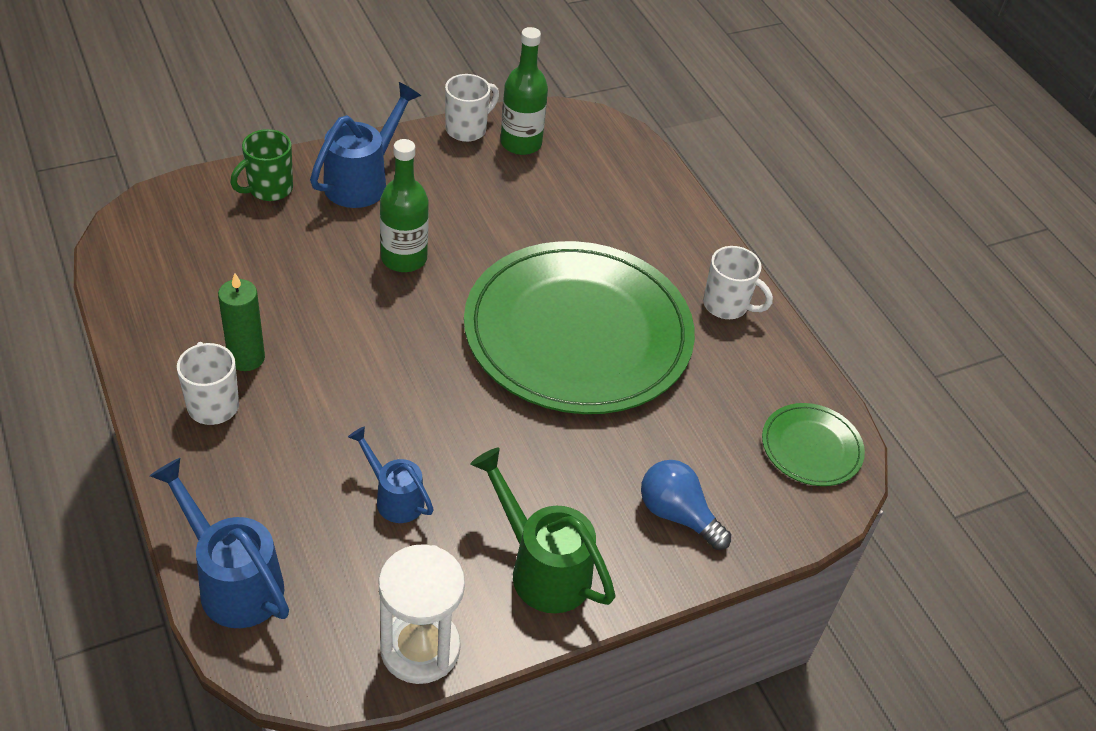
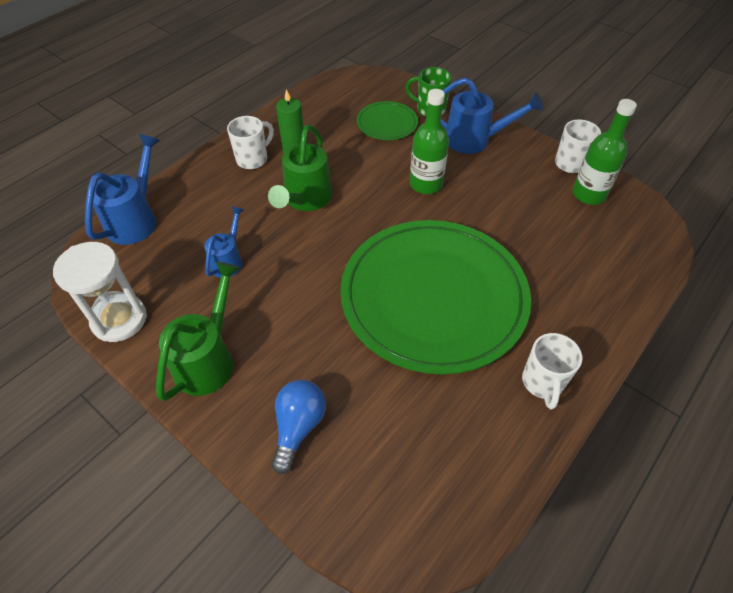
camera: 70 degrees right, 5 degrees up
(341, 380) = (305, 199): none -> green watering can
(811, 447) = (430, 508): green plate -> green plate (387, 123)

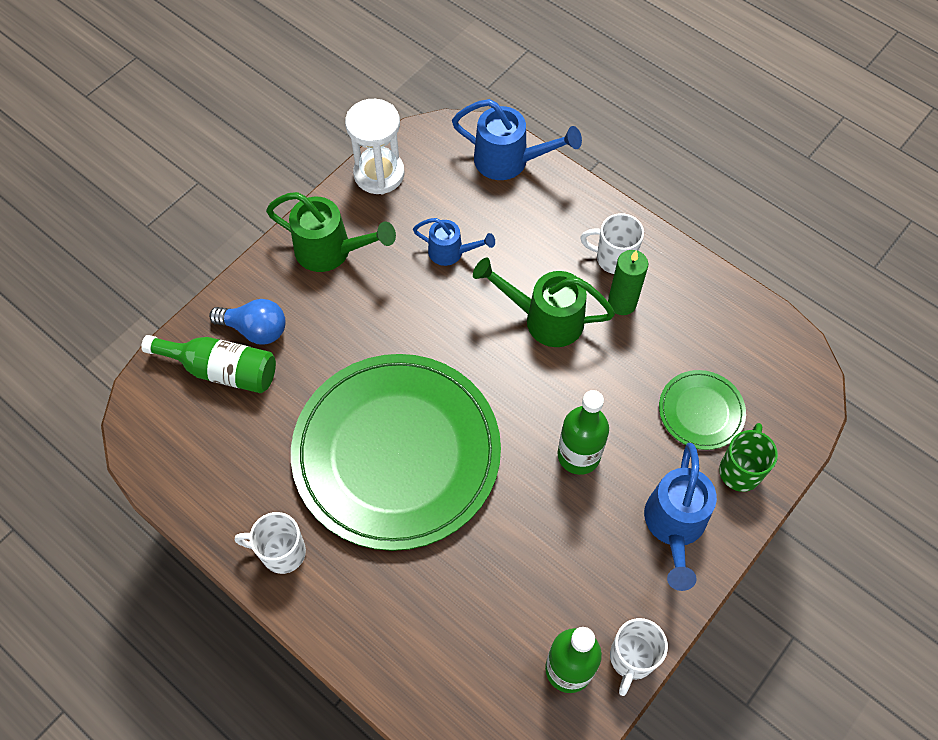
camera: 90 degrees right, 10 degrees up
(253, 159) = (613, 258): white mug -> white mug turned 150 degrees clockwise
(348, 458) = (221, 370): none -> green bottle

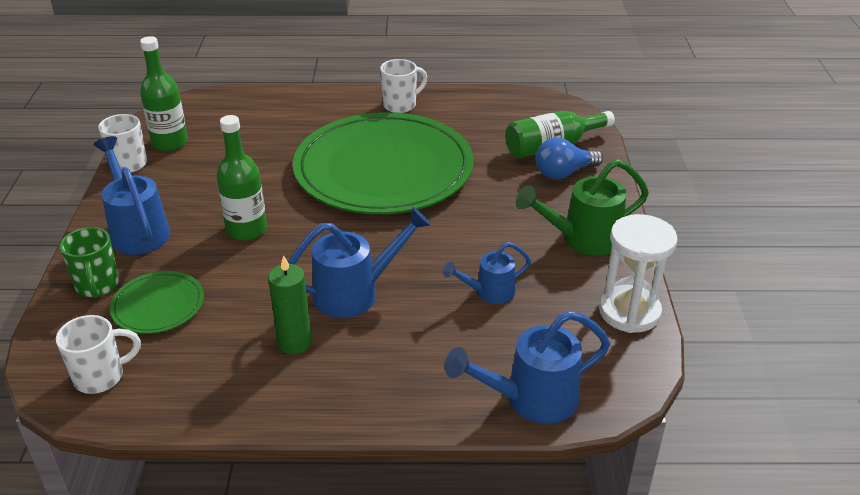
camera: 140 degrees right, 25 degrees down
(545, 319) = (355, 293): green watering can -> blue watering can
(613, 258) = (335, 374): white mug -> white mug (101, 377)

